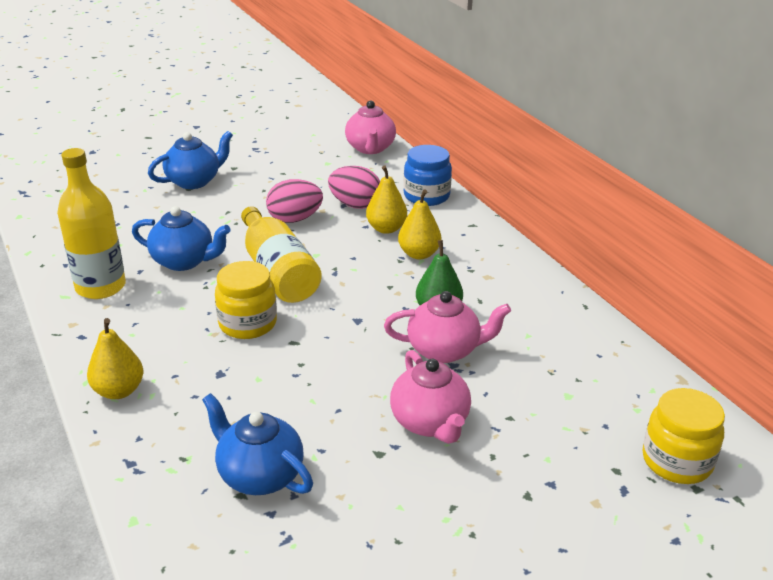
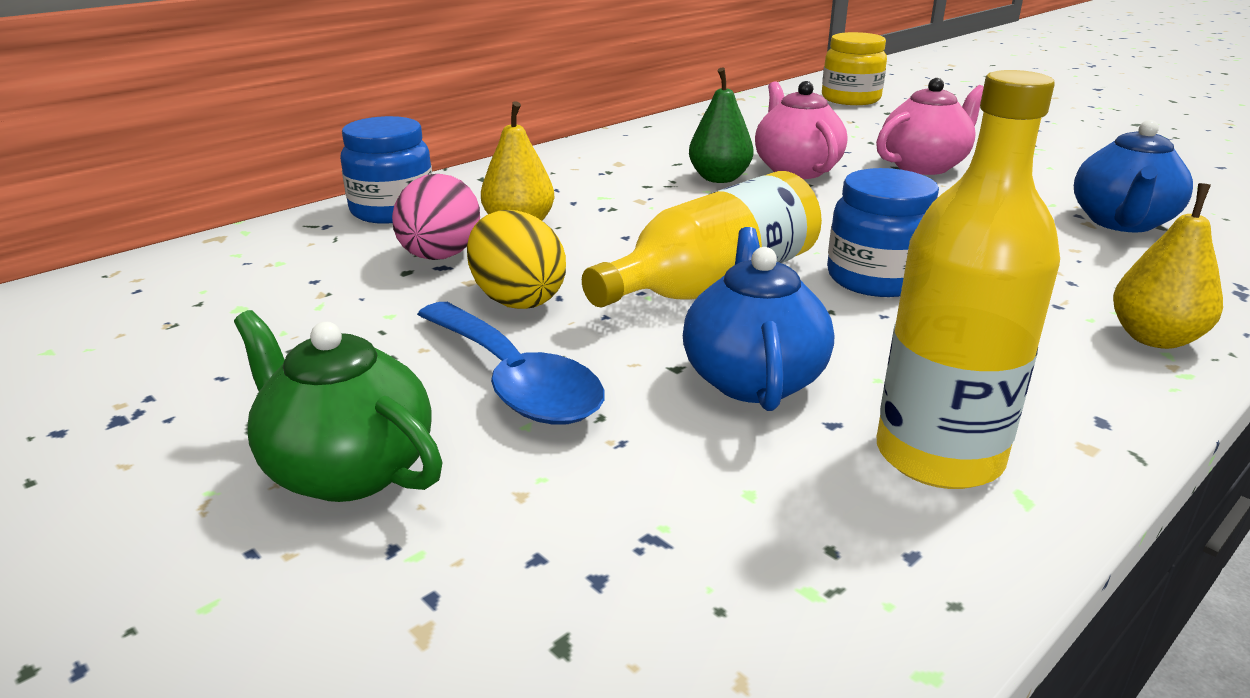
camera: 105 degrees left, 5 degrees down
(194, 181) = (347, 469): blue teapot -> green teapot
(224, 212) = (515, 381): none -> blue spoon
(248, 324) = (876, 279): yellow jar -> blue jar
(295, 219) = (517, 299): pink egg -> yellow egg
(370, 148) = (167, 275): pink teapot -> none
(419, 254) = (586, 199): yellow pear -> none

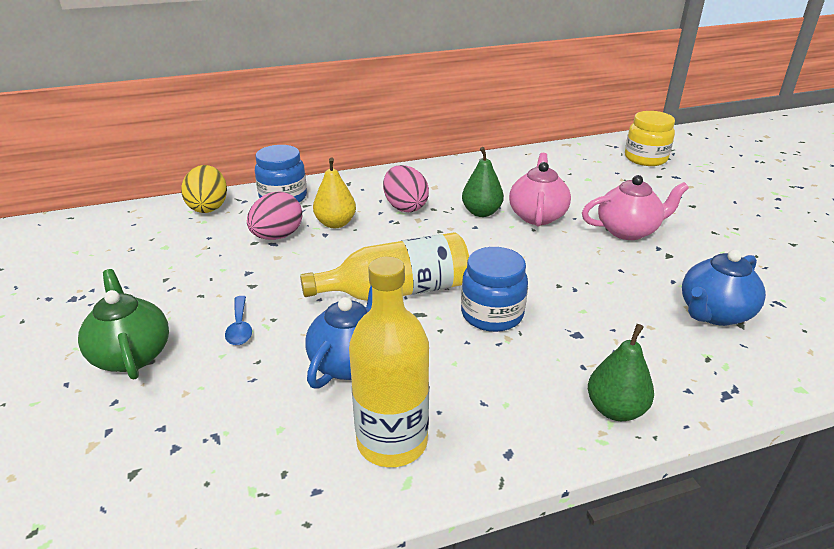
camera: 25 degrees right, 5 degrees up
(515, 381) = (240, 327): blue spoon -> blue spoon, size x0.52
(517, 299) = (288, 275): yellow egg -> yellow egg (208, 207)
(604, 190) = (405, 207): none -> pink egg
(1154, 338) = (615, 409): yellow pear -> green pear

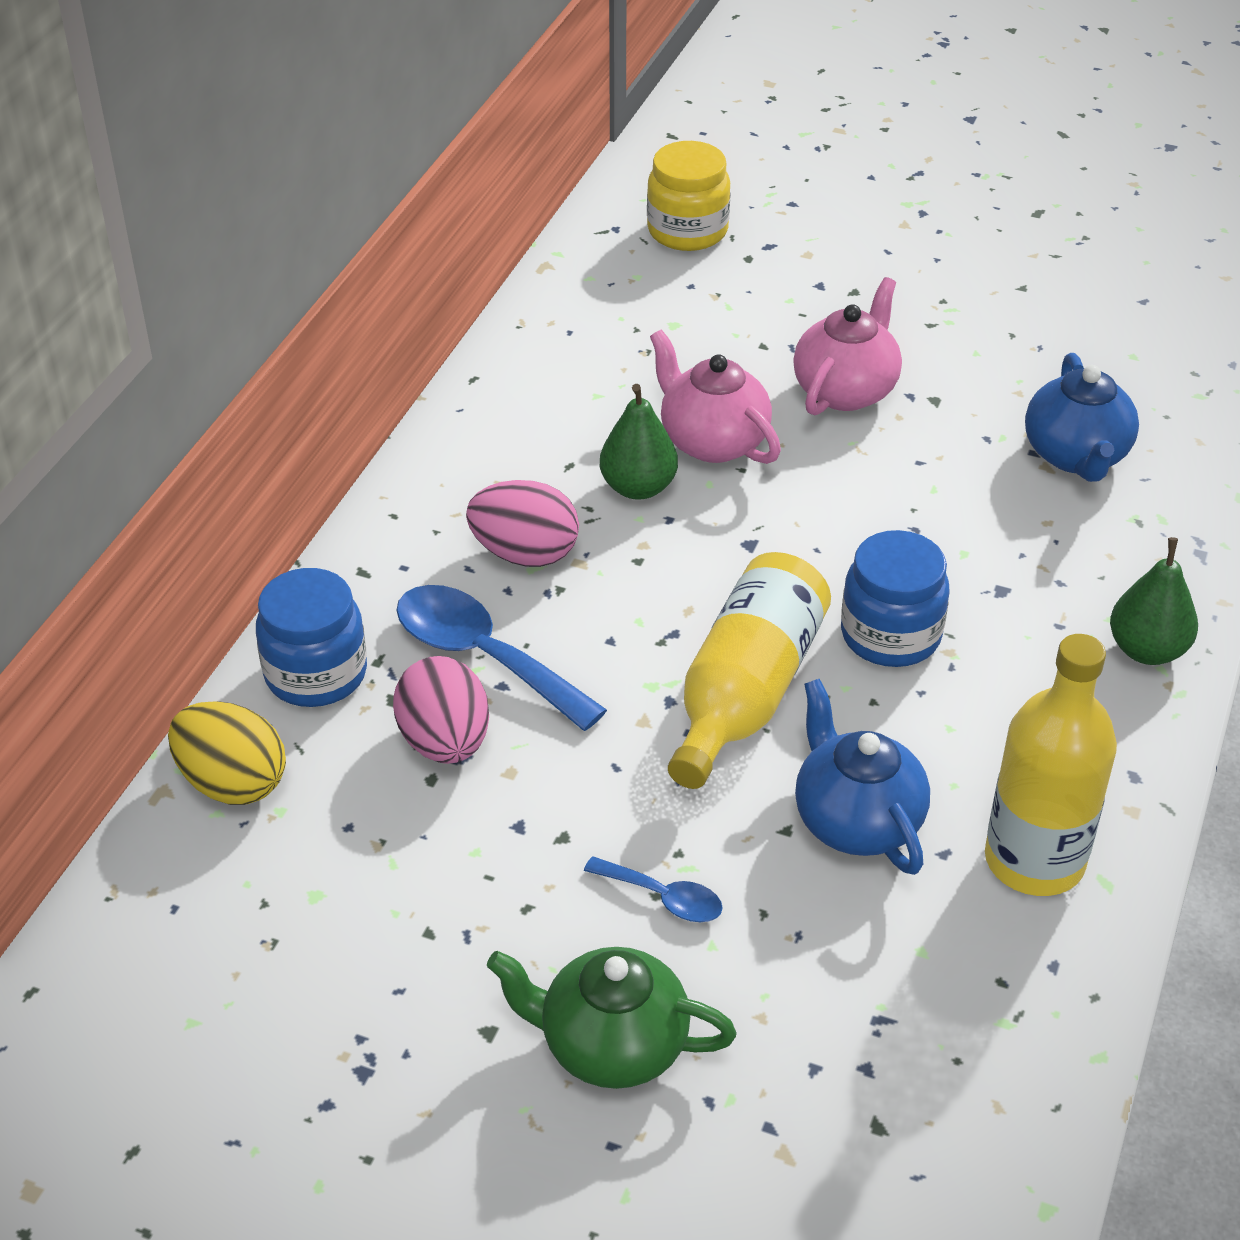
camera: 50 degrees left, 10 degrees up
(335, 223) = (483, 656): yellow pear -> blue spoon

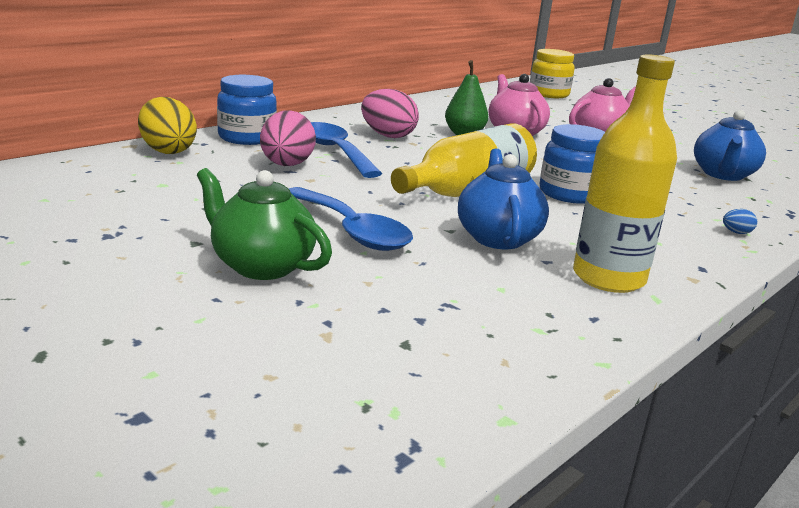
camera: 20 degrees right, 20 degrees down
(664, 898) = (352, 231): blue spoon -> blue spoon, size x1.91
(1147, 650) = (736, 233): green pear -> blue egg

